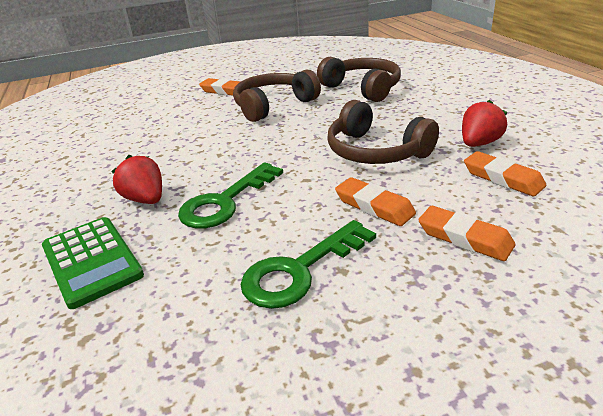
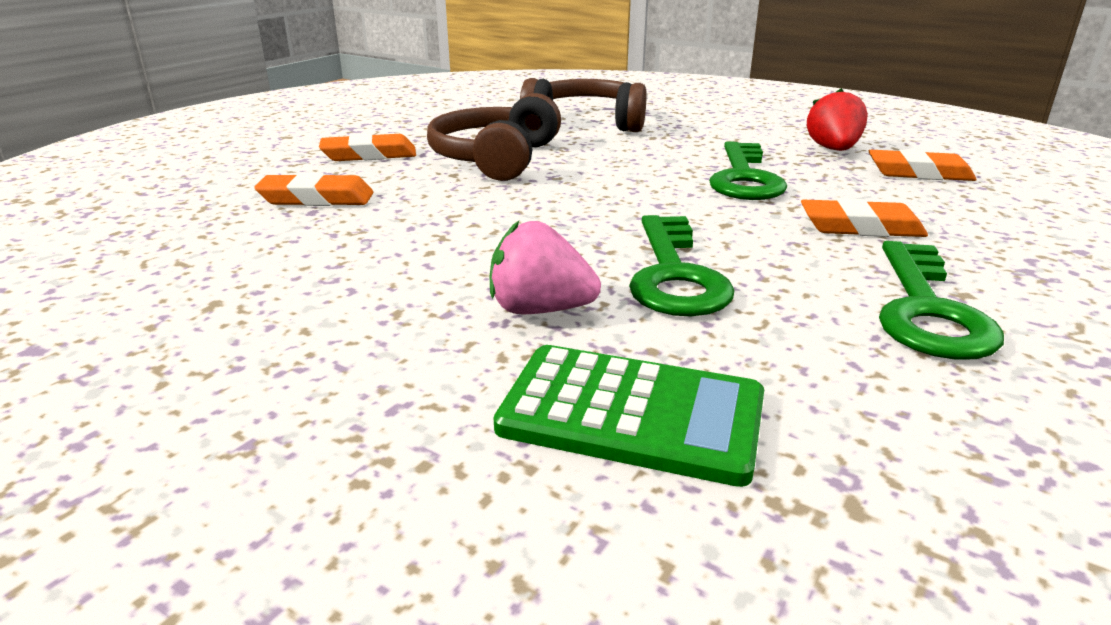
camera: 40 degrees left, 5 degrees down
(146, 199) = (540, 310): red strawberry -> pink strawberry
(376, 151) = (745, 178): brown headphones -> green key
(464, 238) = (999, 229): orange eraser -> orange eraser (316, 198)

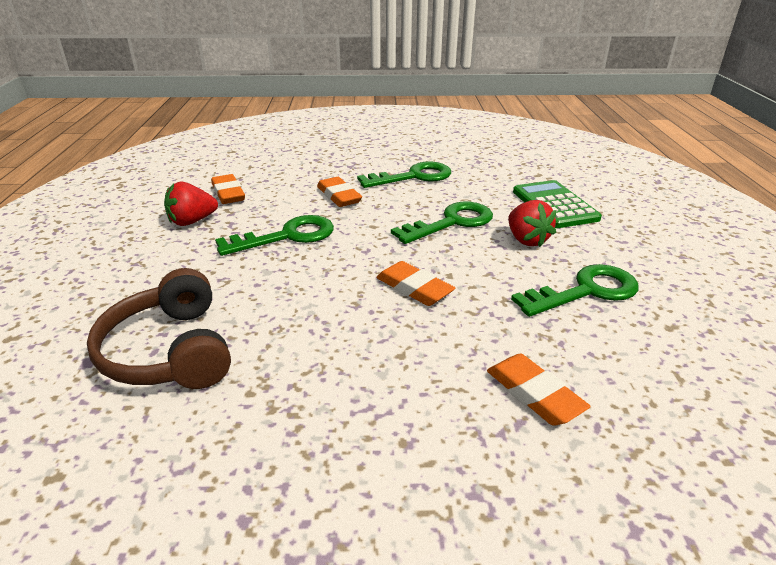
camera: 125 degrees left, 5 degrees up
(362, 288) = (586, 291): none -> green key
(369, 155) = (410, 444): orange eraser -> orange eraser (414, 288)
(496, 158) = (340, 351): brown headphones -> none
(540, 310) = (526, 240): pink strawberry -> red strawberry

